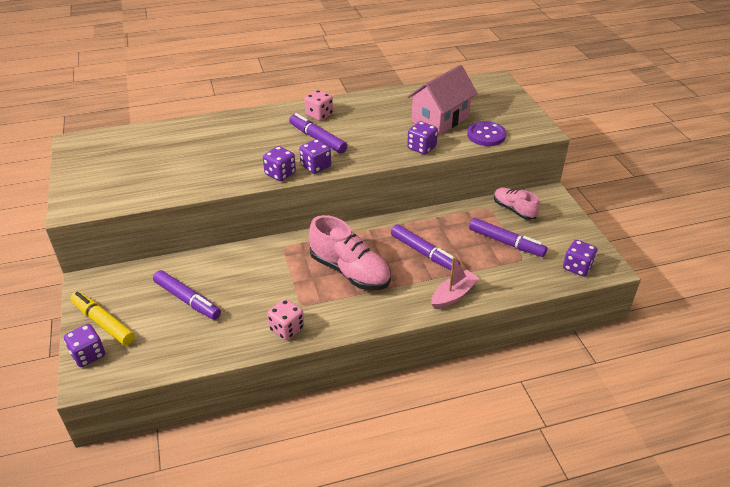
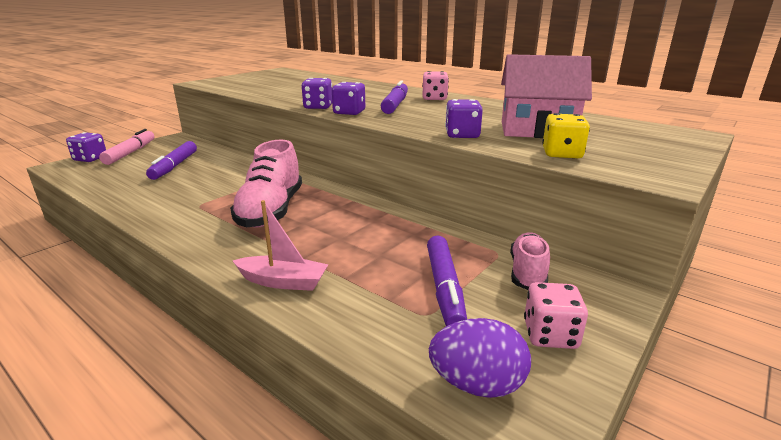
camera: 55 degrees right, 15 degrees down
(103, 323) = (130, 153): yellow marker -> pink marker
(286, 329) = (155, 209): pink dice -> pink dice (550, 335)
(424, 253) = (348, 238): purple marker -> none
(486, 135) = (561, 154): purple button -> yellow dice
(577, 267) = (477, 384): purple dice -> purple egg

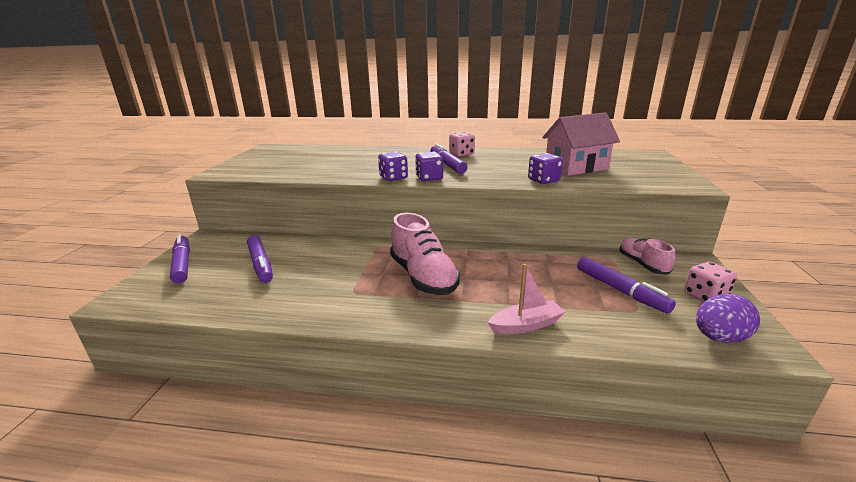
camera: 30 degrees left, 0 degrees up
(90, 159) = (143, 283): purple dice -> none
(130, 153) = (182, 264): pink marker -> purple marker
(561, 154) = (622, 181): yellow dice -> none

